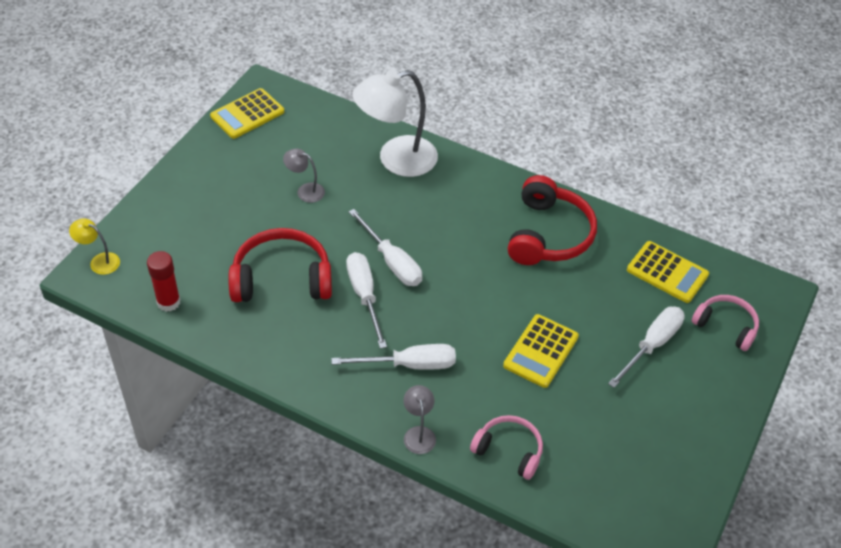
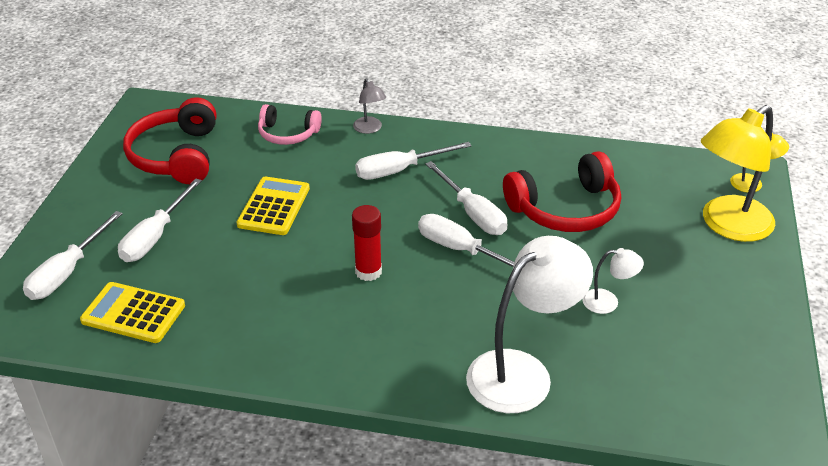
camera: 165 degrees right, 10 degrees down
(161, 227) = (728, 226): none -> yellow lamp
(168, 302) = (655, 167): red glue stick -> red glue stick (368, 272)
(247, 114) = (763, 385): yellow calculator -> none
(305, 191) = (608, 302): grey lamp -> white lamp
(549, 235) = (287, 323): red headphones -> red headphones (176, 156)
(726, 326) = (67, 272): pink headphones -> white screwdriver

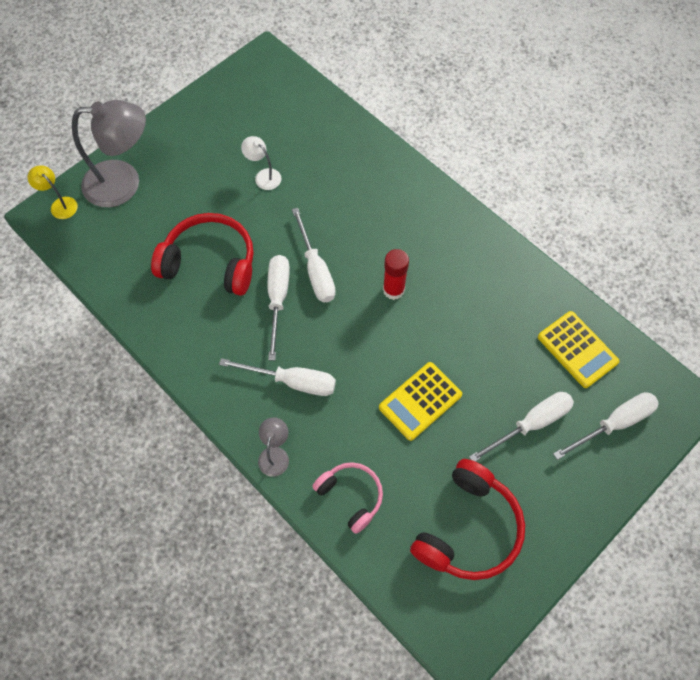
camera: 145 degrees left, 25 degrees up
(522, 372) = (359, 162): white lamp -> none
(728, 226) = (124, 183): yellow lamp -> grey lamp

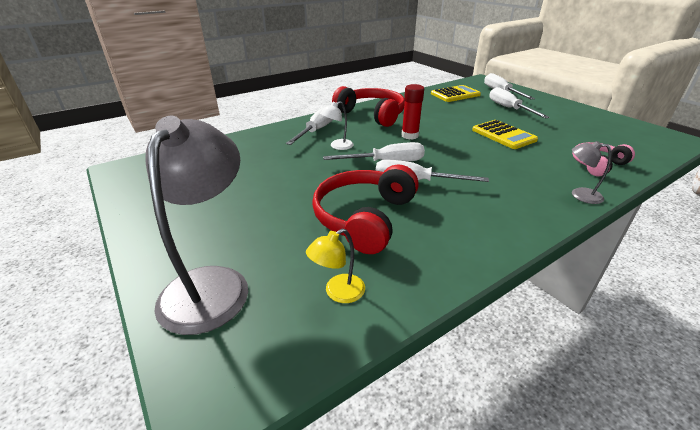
camera: 80 degrees left, 30 degrees down
(60, 204) = (203, 370): yellow lamp -> yellow lamp (338, 293)
(264, 176) = (270, 179): white lamp -> white lamp (337, 146)
(292, 381) = (501, 181): white screwdriver -> white screwdriver (316, 130)
(469, 529) = (593, 130): red headphones -> red headphones (372, 114)

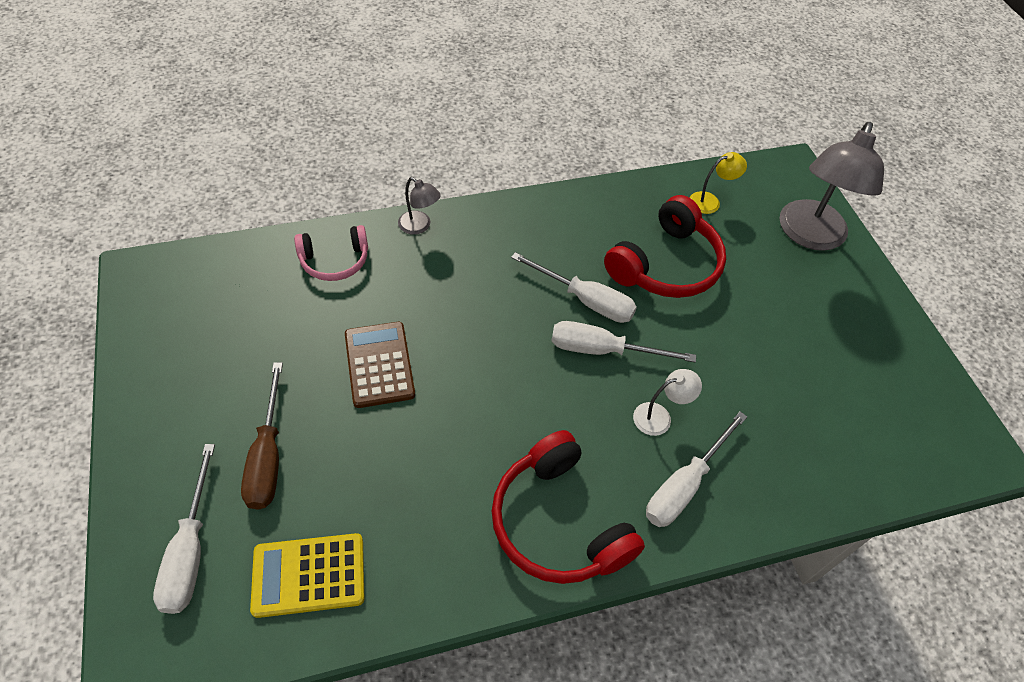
camera: 165 degrees left, 20 degrees up
(410, 135) = (529, 412): red glue stick -> none
(503, 135) = (379, 364): yellow calculator -> brown calculator
(509, 108) = (268, 456): white screwdriver -> brown screwdriver

